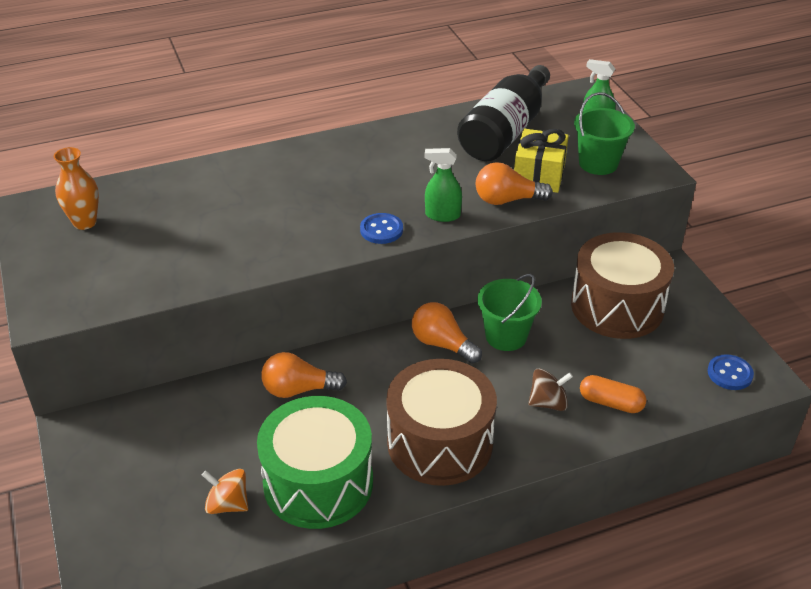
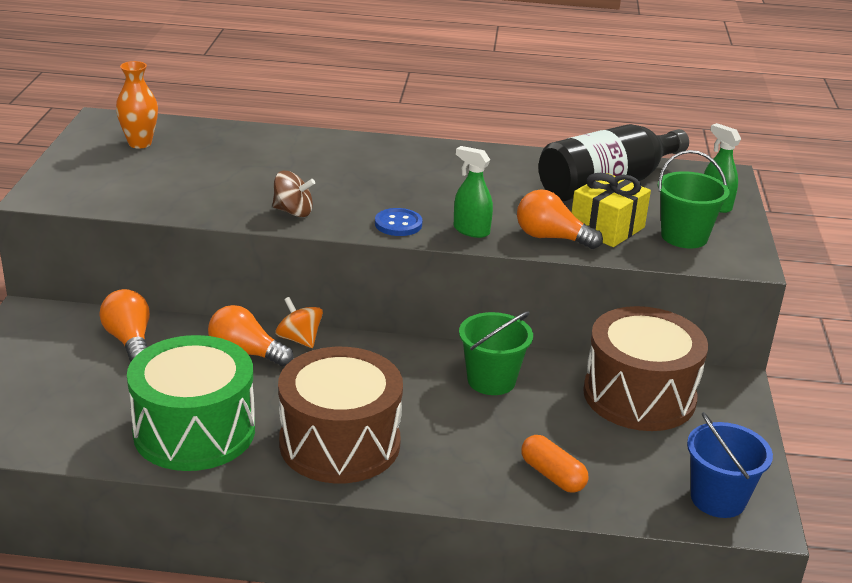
camera: 25 degrees right, 10 degrees down
(228, 504) = (99, 417): orange spinning top -> orange spinning top (299, 339)
(442, 344) = (418, 365): orange light bulb -> orange light bulb (129, 340)
(548, 403) = (483, 451): brown spinning top -> brown spinning top (293, 212)
(729, 374) = (718, 499): blue button -> blue bucket

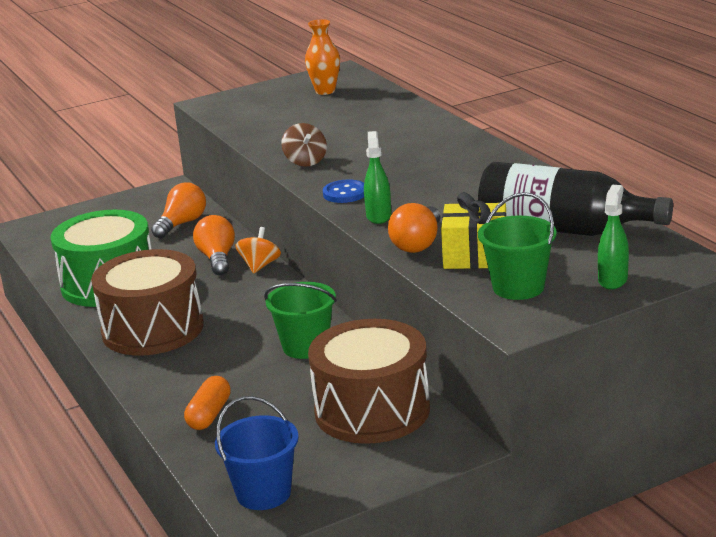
camera: 60 degrees right, 5 degrees down
(551, 238) = (418, 244): orange light bulb -> orange light bulb turned 150 degrees counterclockwise

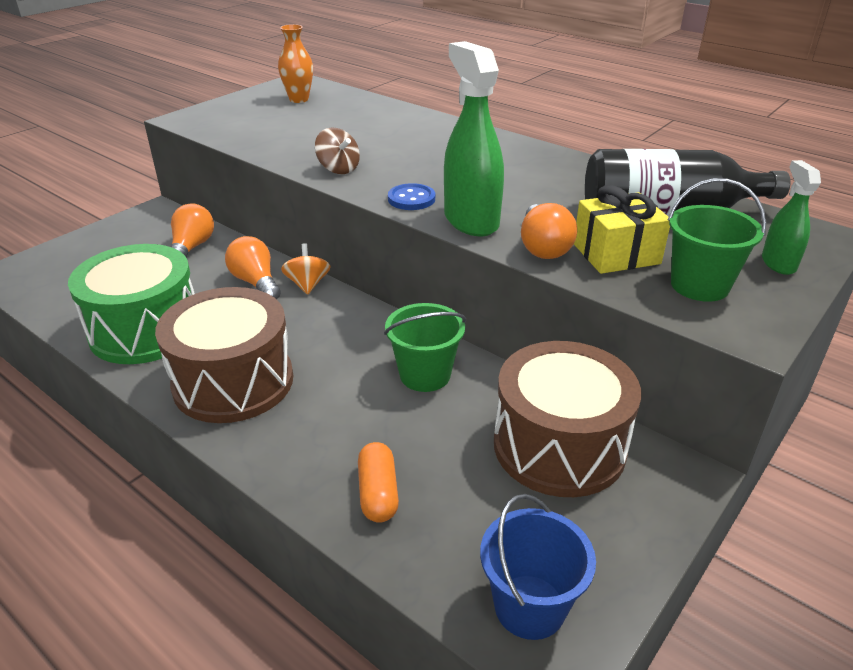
camera: 25 degrees left, 10 degrees up
(378, 216) = (471, 220): green spray bottle -> green spray bottle, size x1.80

